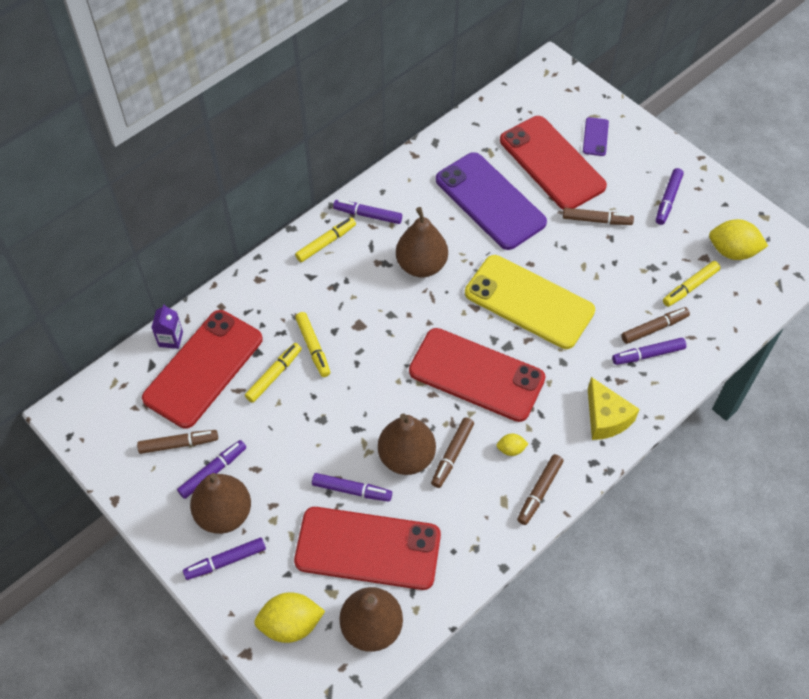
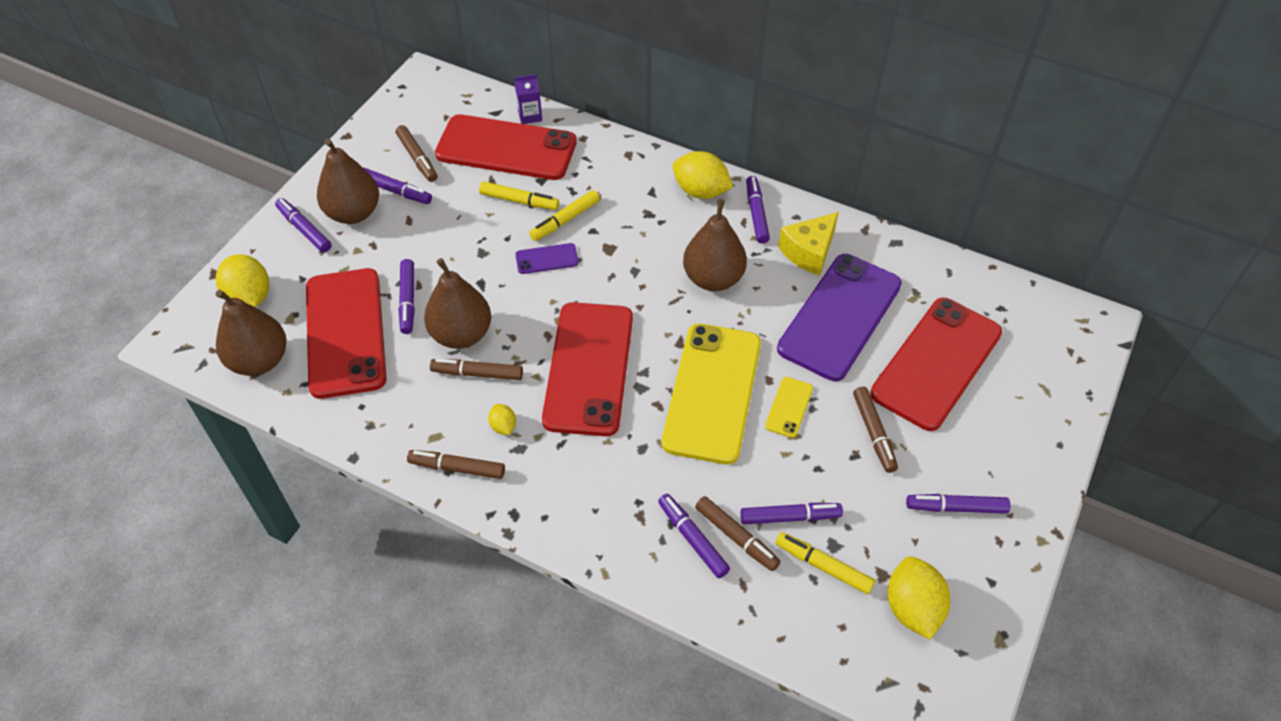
camera: 70 degrees right, 5 degrees down
(326, 243) = (701, 191): yellow marker -> yellow lemon
(558, 260) = (789, 407): none -> yellow phone
(595, 137) = (1010, 399): purple phone -> purple phone (547, 259)
(606, 418) = (580, 513): yellow cheese -> yellow cheese (809, 252)
(648, 292) = (790, 517): none -> purple marker

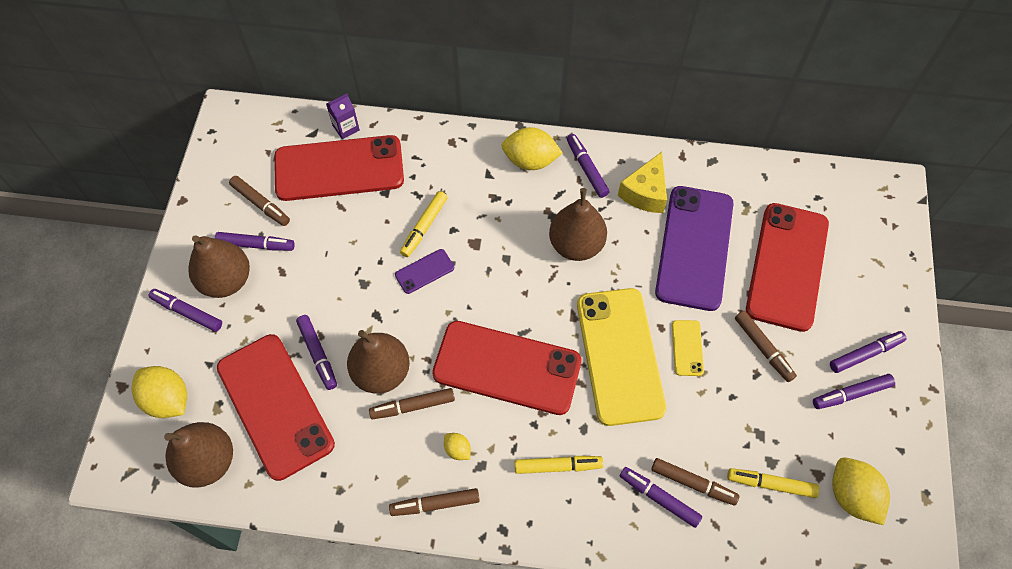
camera: 20 degrees left, 10 degrees up
(519, 201) = (374, 220): yellow marker -> yellow marker (558, 466)
(589, 368) = (507, 368): red phone -> red phone turned 60 degrees counterclockwise
(790, 517) = (728, 449): purple marker -> purple marker (865, 354)

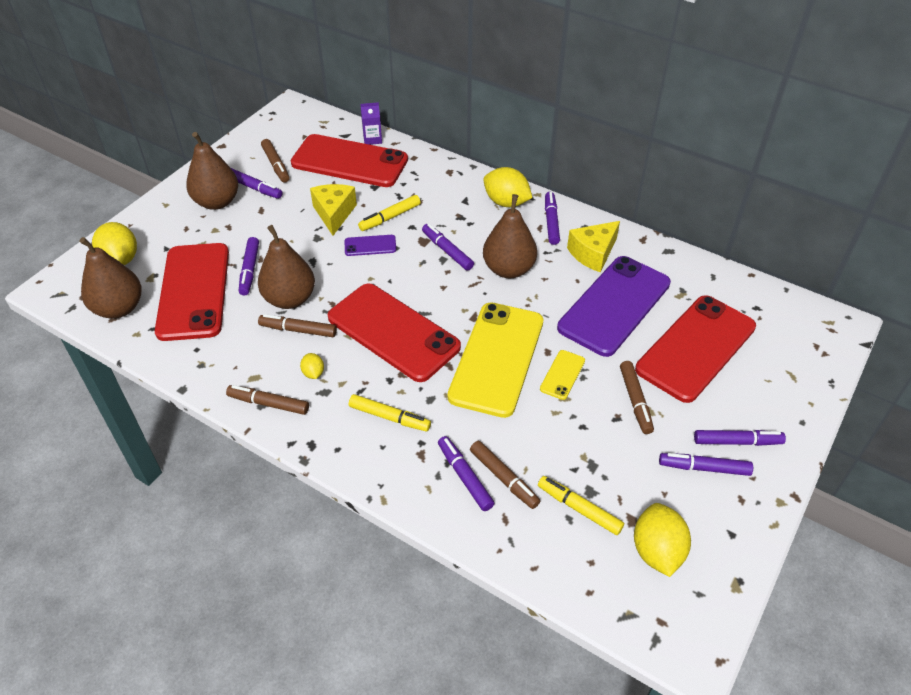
camera: 25 degrees right, 15 degrees down
(187, 312) = (175, 212): purple marker -> purple marker (447, 251)
(363, 245) = (334, 214): none -> yellow cheese

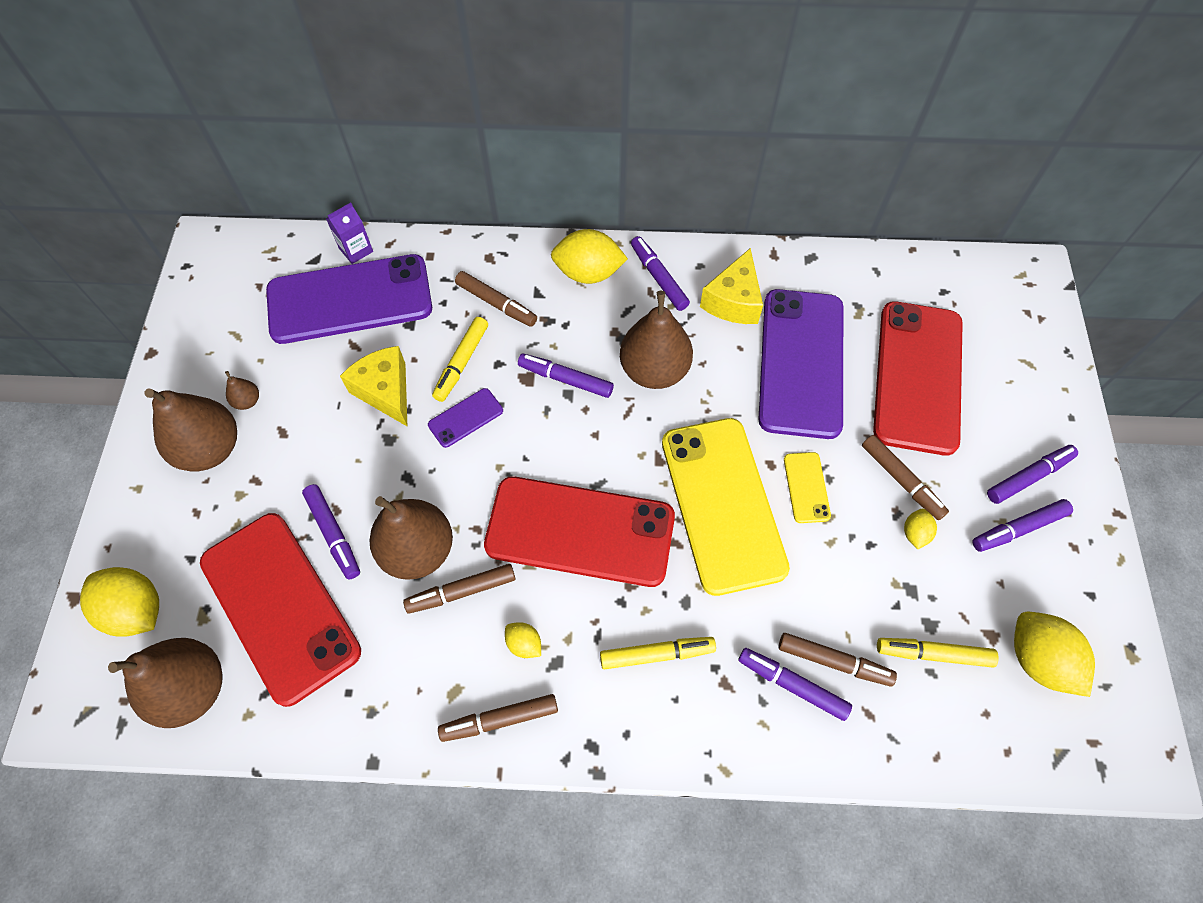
camera: 30 degrees left, 15 degrees up
(254, 188) = (247, 401): purple marker -> brown pear
(276, 165) = (252, 350): brown marker -> brown marker (496, 303)
(349, 162) = (350, 300): red phone -> purple phone
(621, 435) = (915, 533): none -> yellow lemon

